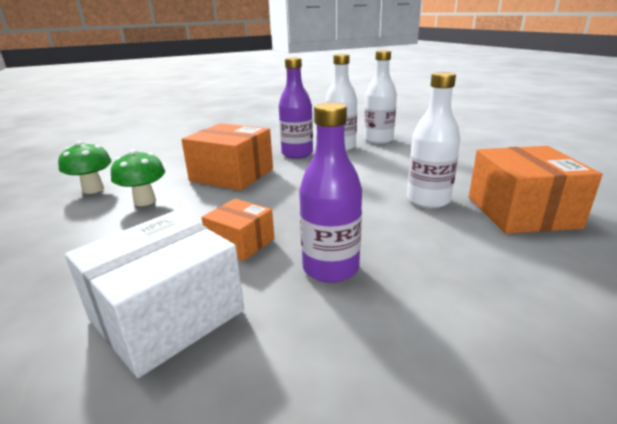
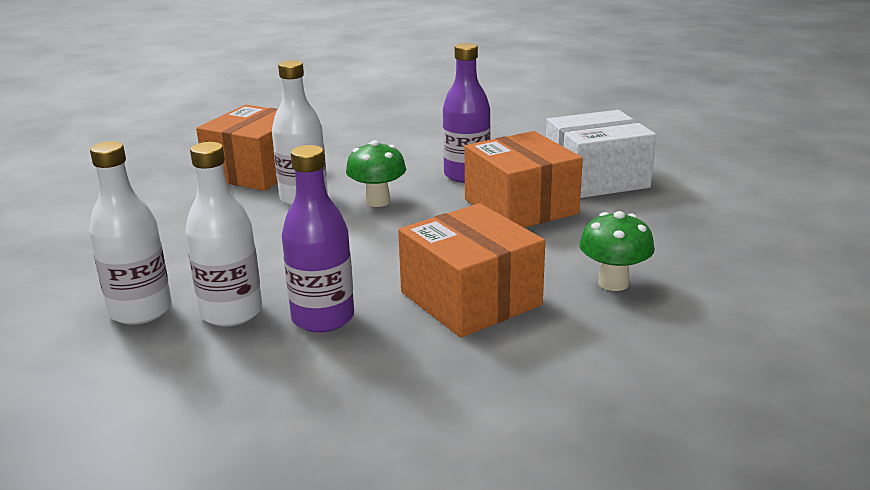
camera: 150 degrees left, 0 degrees up
(93, 189) = (700, 332): green mushroom -> green mushroom (377, 201)
(240, 243) = (521, 206): orange box -> orange box, size x1.76

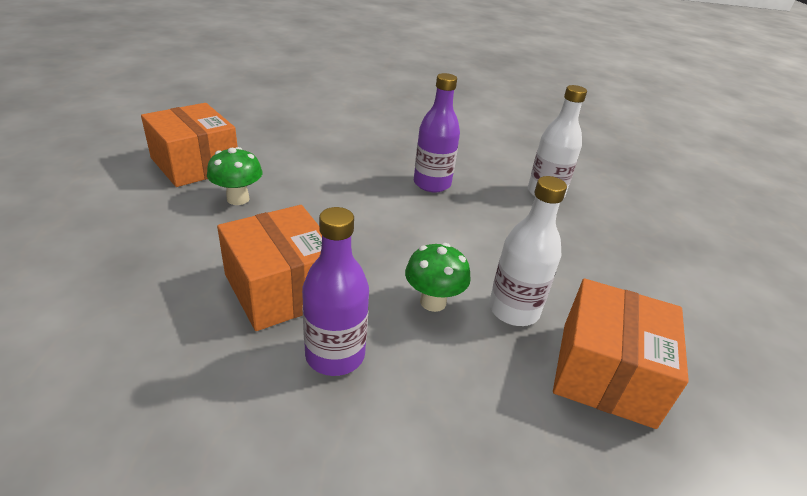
camera: 170 degrees right, 10 degrees up
(231, 312) = (489, 190): white bottle -> none
(470, 298) = (341, 192): orange box -> orange box (195, 164)
(596, 178) = (168, 342): white box -> none

